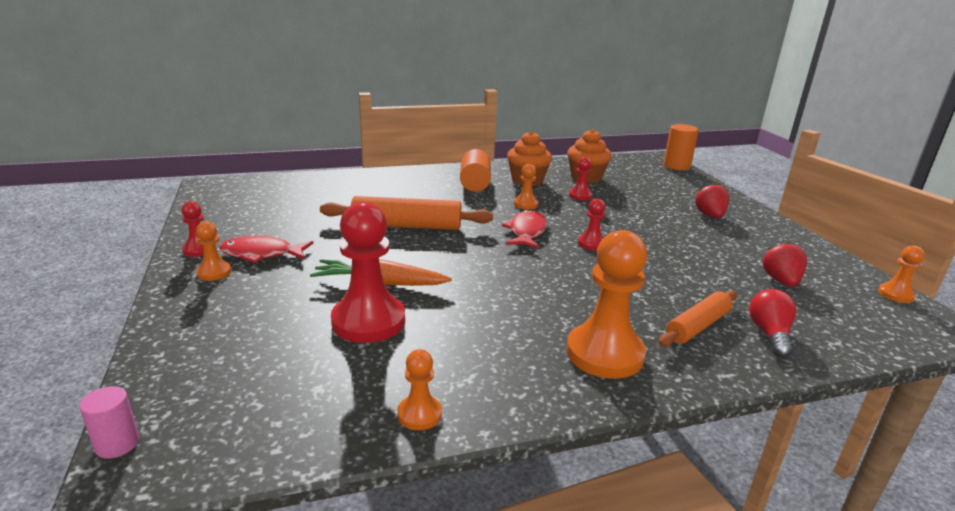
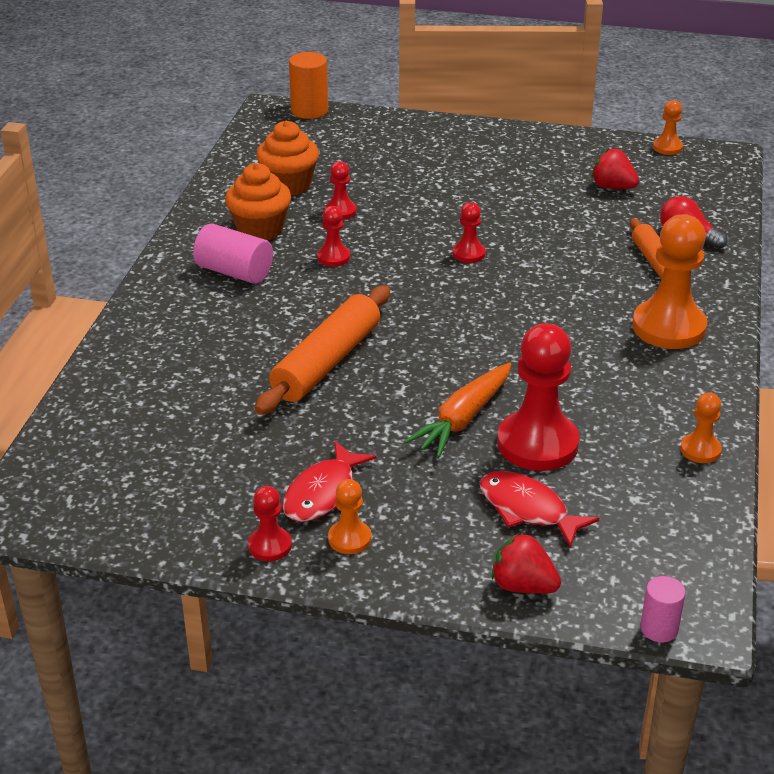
camera: 60 degrees left, 10 degrees up
(475, 184) = (234, 272): orange cylinder -> pink cylinder
(526, 204) = (333, 257): orange pawn -> red pawn
(526, 232) = (409, 283): red fish -> red fish (527, 509)
(710, 215) = (459, 156): red strawberry -> red strawberry (523, 586)

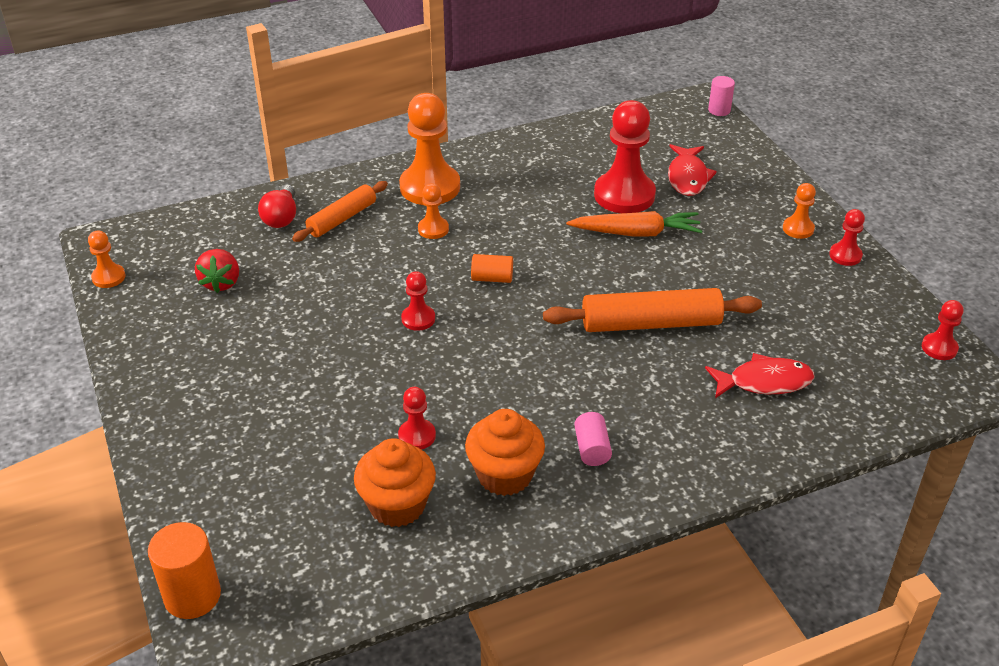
camera: 125 degrees left, 5 degrees up
(234, 272) = (592, 449): pink cylinder -> pink cylinder, size x0.62
(323, 493) = (777, 257): red fish -> red fish (764, 382)
(333, 257) = (503, 397): red pawn -> red pawn (939, 348)
(483, 307) = (492, 278): none -> orange cylinder
(523, 586) = (747, 157): red strawberry -> none
(700, 450) = (557, 138): orange pawn -> orange pawn (433, 229)

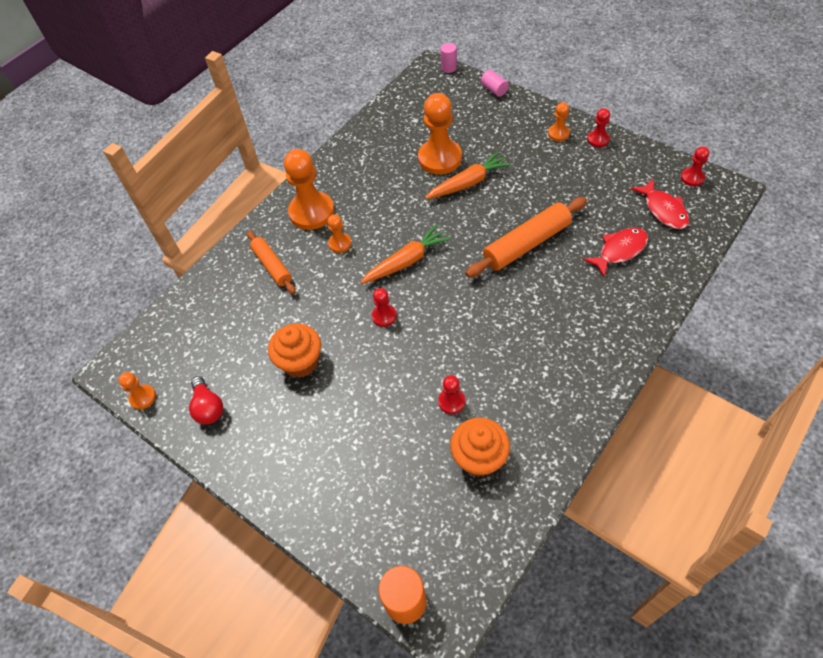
camera: 25 degrees left, 15 degrees up
(221, 283) = (229, 359): red strawberry -> none
(281, 217) = (229, 286): red light bulb -> red light bulb (208, 407)
(342, 219) = (272, 266): orange rolling pin -> orange rolling pin turned 45 degrees counterclockwise
(492, 278) = (406, 261): orange cylinder -> orange carrot
(504, 475) = (525, 398): orange cupcake -> orange cupcake (300, 362)
(592, 449) = (560, 351): pink cylinder -> pink cylinder (494, 89)
(624, 195) = (440, 158): red pawn -> orange pawn
(688, 177) = (467, 127): red fish -> red fish (663, 210)

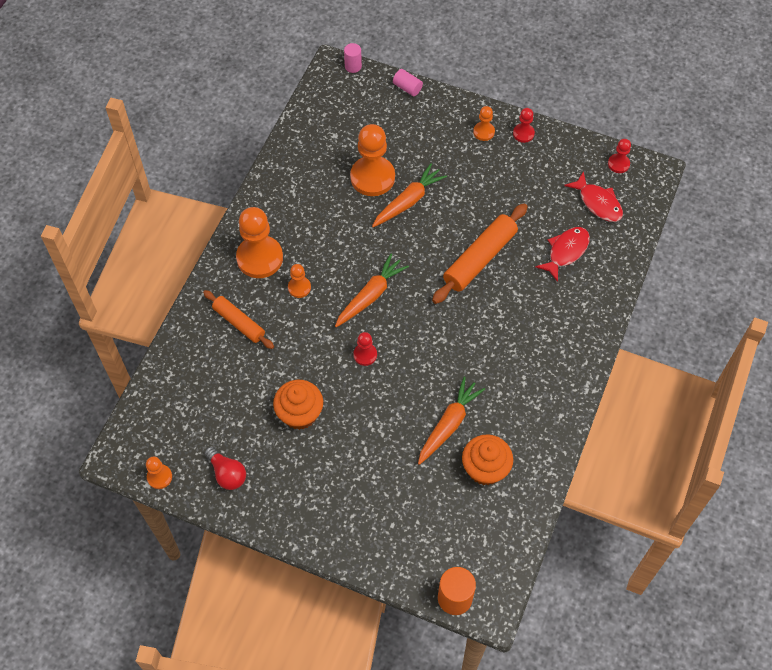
camera: 20 degrees left, 5 degrees up
(451, 401) = (449, 424): red pawn -> orange carrot

